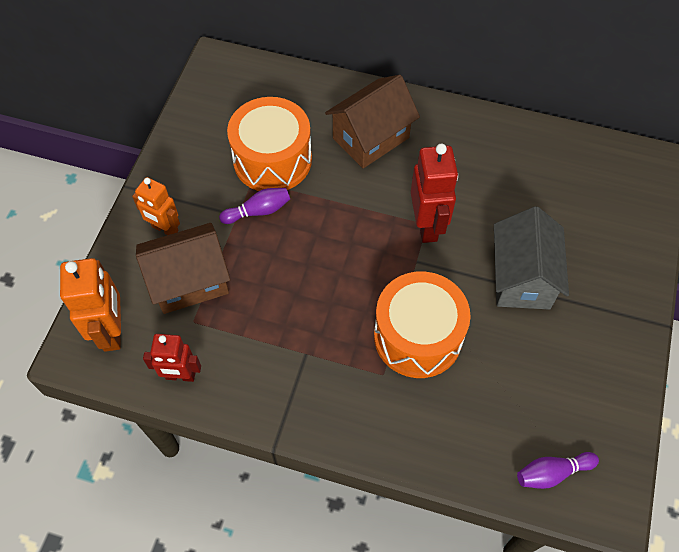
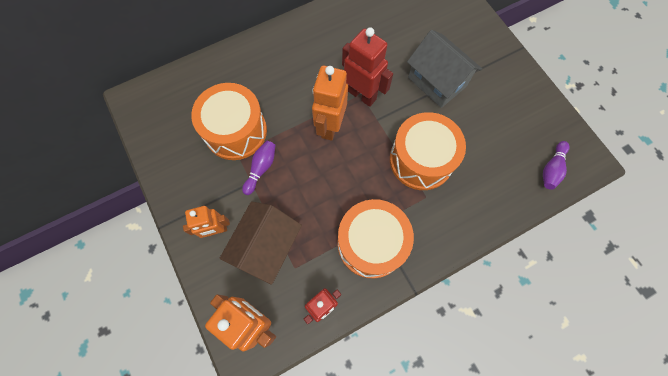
camera: 45 degrees left, 10 degrees up
(282, 365) = (371, 243): none -> orange drum
(363, 228) = (330, 126): none -> orange robot
(371, 138) = (279, 70): brown house -> none

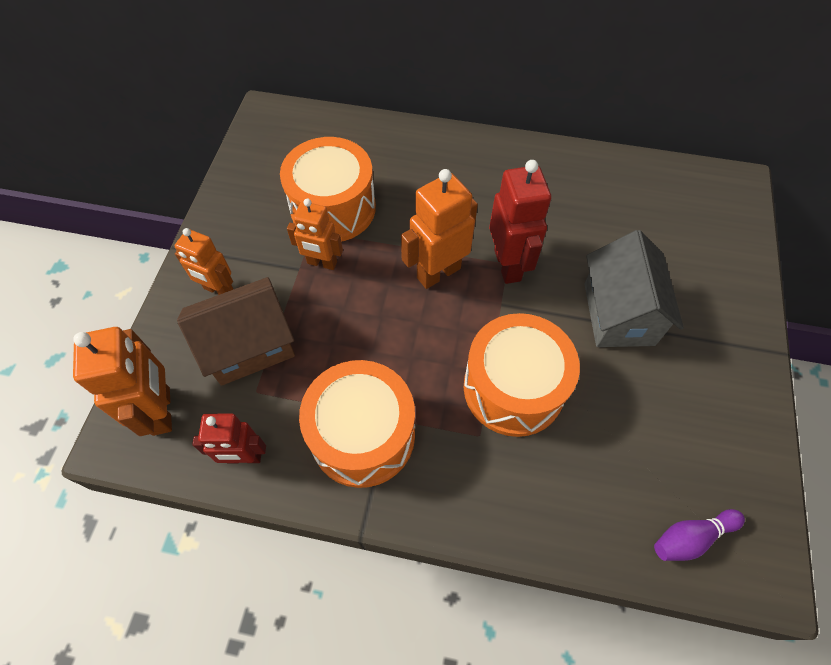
camera: 40 degrees right, 10 degrees down
(261, 169) = (322, 263): purple bowling pin -> orange robot

